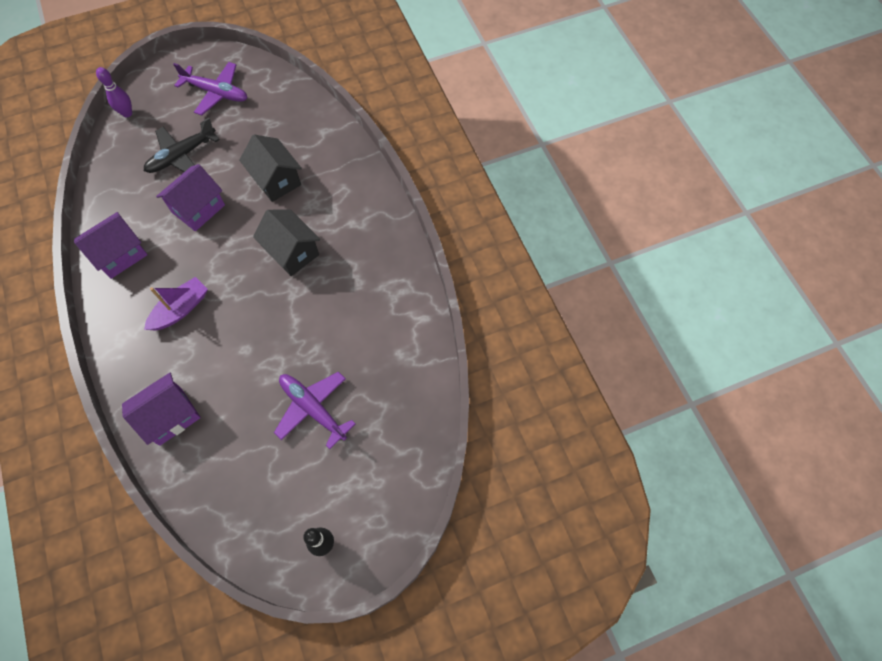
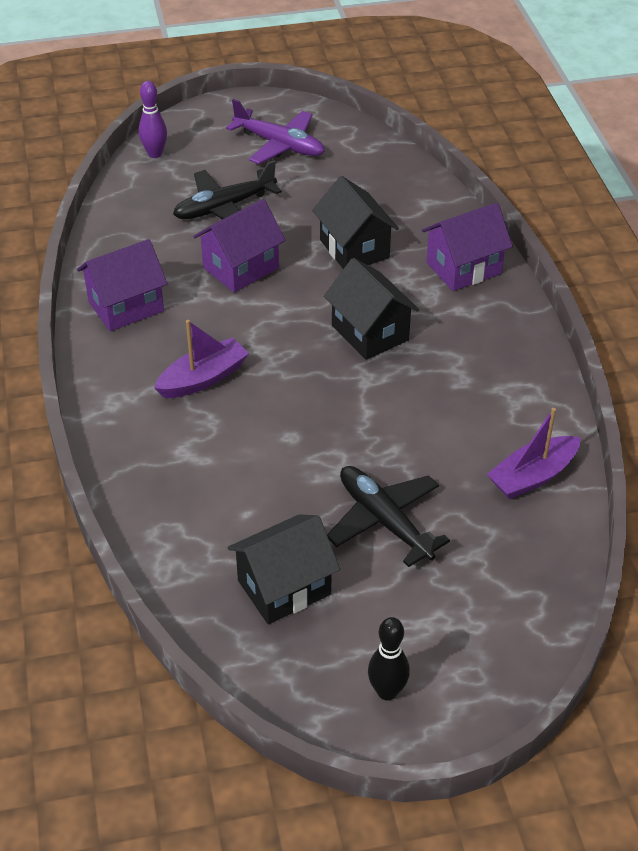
camera: 10 degrees right, 20 degrees down
(170, 416) = (174, 501): purple house -> purple house (463, 268)
(250, 474) = (284, 587): none -> black house
(313, 409) = (384, 521): purple plane -> black plane
(408, 356) = (533, 476): none -> purple boat

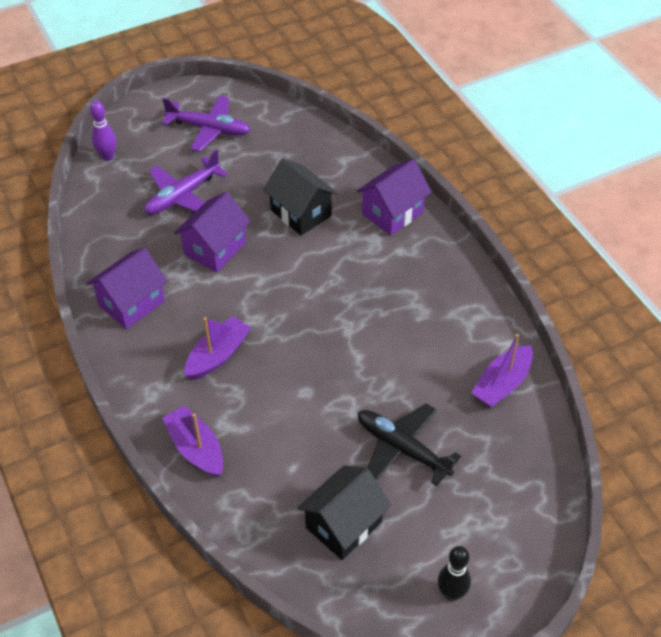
camera: 15 degrees left, 5 degrees up
(142, 470) = (196, 448): none -> purple boat
(224, 207) = (183, 195): black plane -> purple plane
(370, 333) = (337, 286): black house -> none

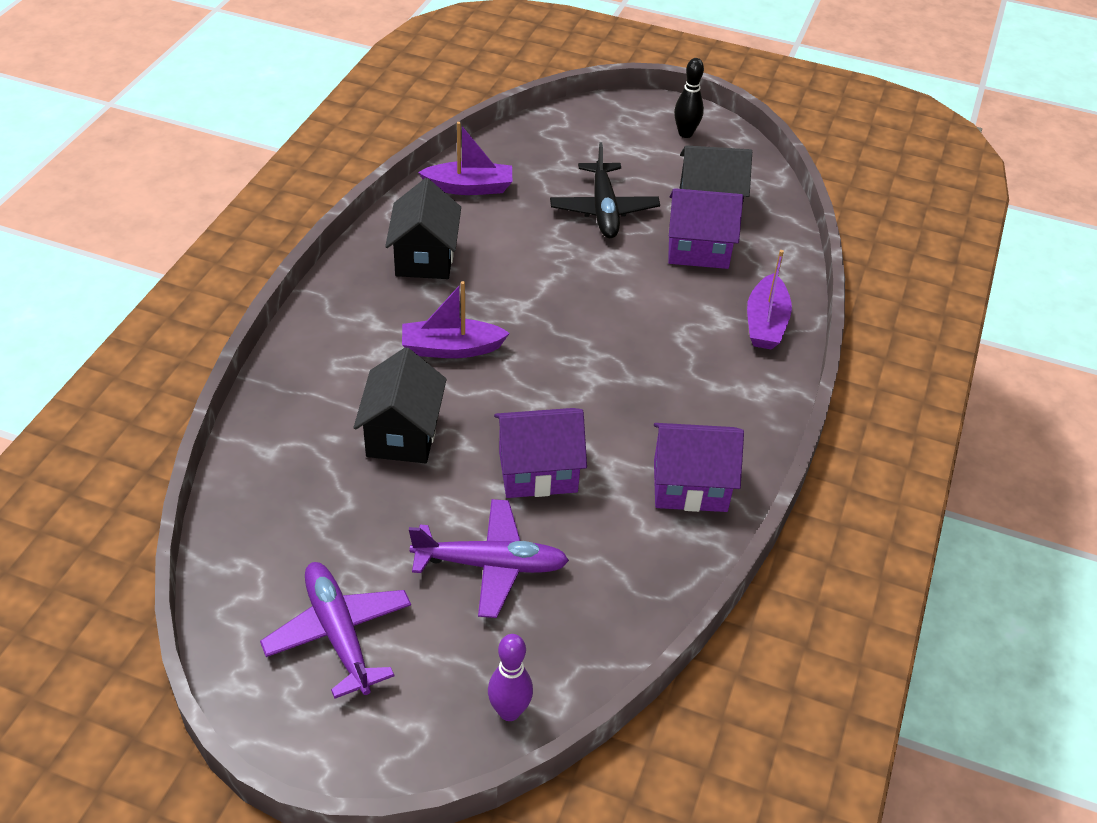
camera: 135 degrees left, 5 degrees down
(218, 355) = (662, 374): purple boat -> purple boat (451, 348)
(392, 213) = (323, 360): purple house -> purple house (698, 250)
(443, 310) = (425, 258): none -> black house

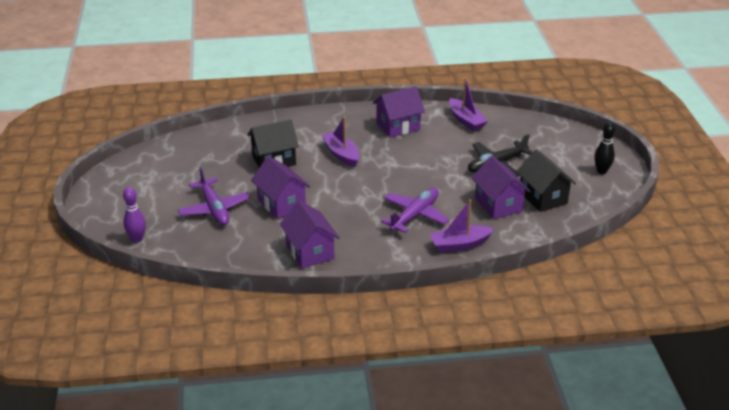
camera: 65 degrees right, 10 degrees down
(339, 634) = (150, 183): purple plane -> purple plane (414, 215)
(425, 258) = (398, 126): black house -> purple house

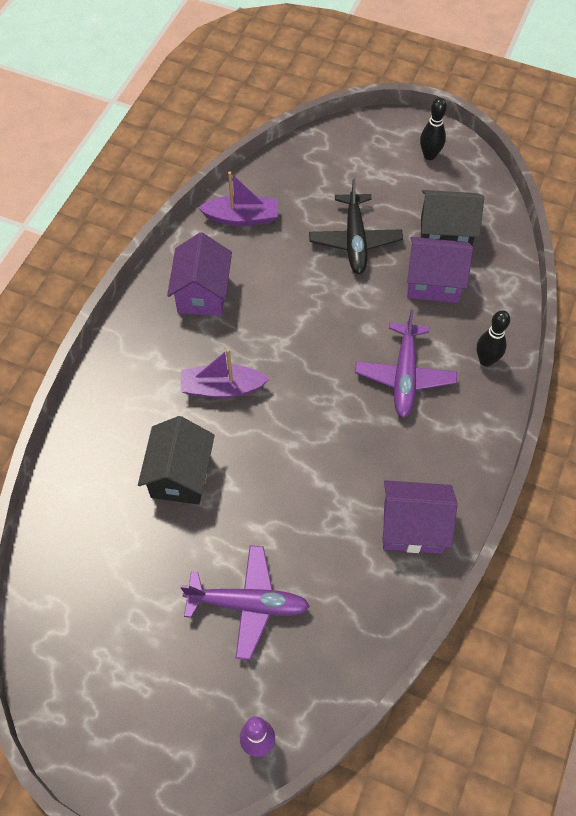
camera: 60 degrees left, 25 degrees up
(281, 204) = (289, 512): purple house -> none
(414, 215) = (404, 375): purple plane -> purple plane turned 150 degrees counterclockwise
(460, 244) = (486, 360): purple boat -> black bowling pin

